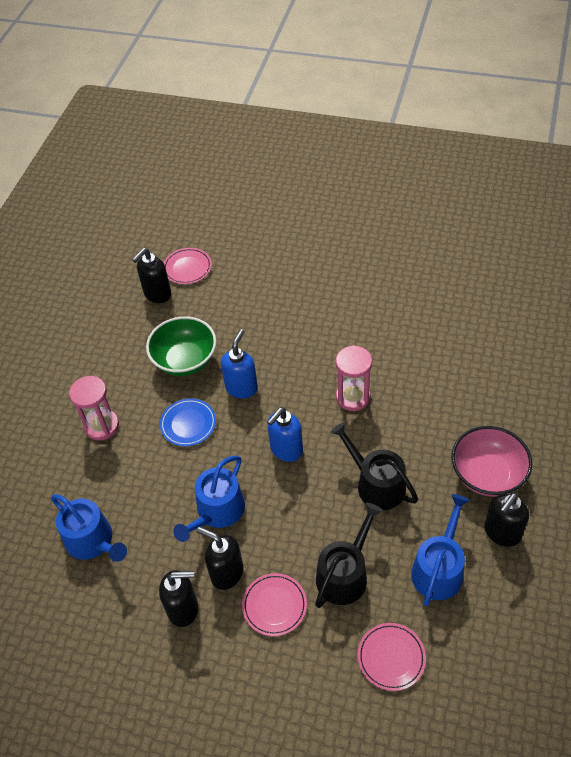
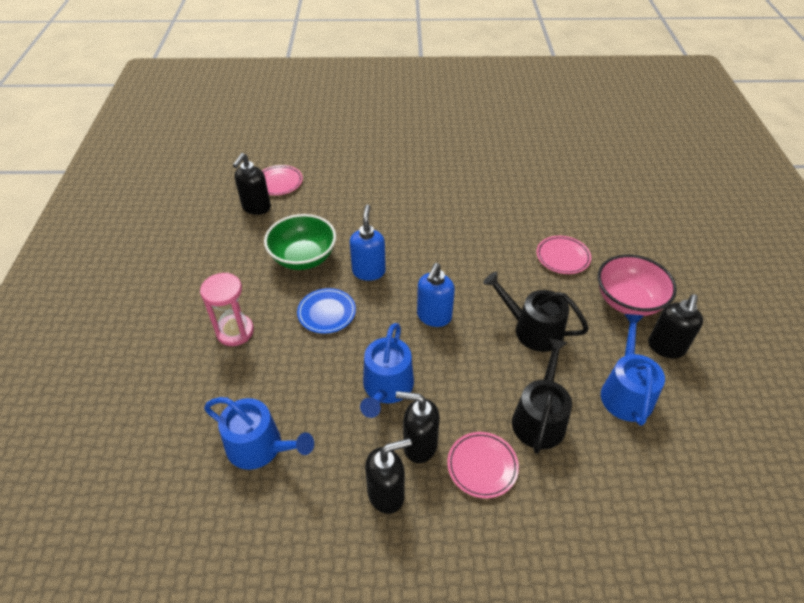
camera: 20 degrees left, 5 degrees down
(353, 397) = (478, 260): pink hourglass -> none
(391, 657) = (621, 488): pink plate -> pink plate (562, 257)

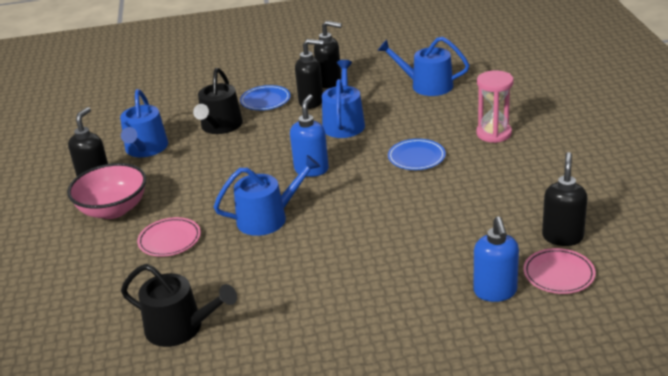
camera: 175 degrees right, 15 degrees down
(303, 258) = (466, 195): green bowl -> none
(369, 271) = (388, 194): blue soap dispenser -> blue soap dispenser (495, 292)
(386, 494) = (330, 82): black soap dispenser -> black soap dispenser turned 135 degrees counterclockwise
(478, 264) = (268, 218): none -> blue watering can
(482, 466) = (265, 100): pink plate -> blue plate
(532, 329) = (216, 175): black watering can -> black watering can (181, 328)

